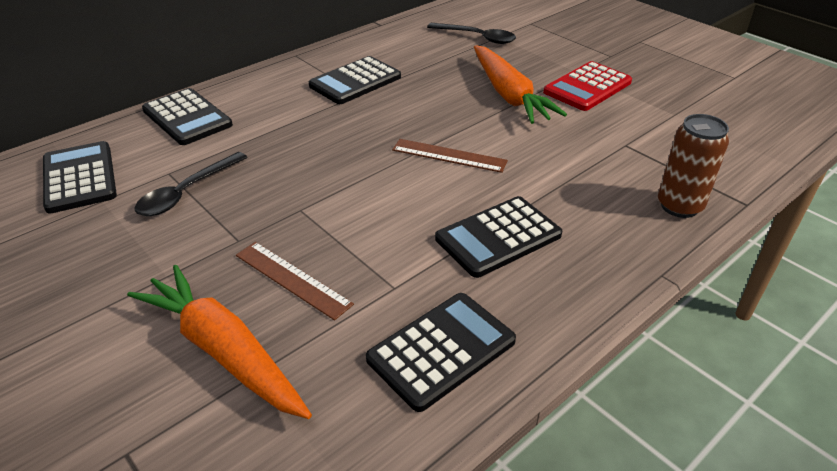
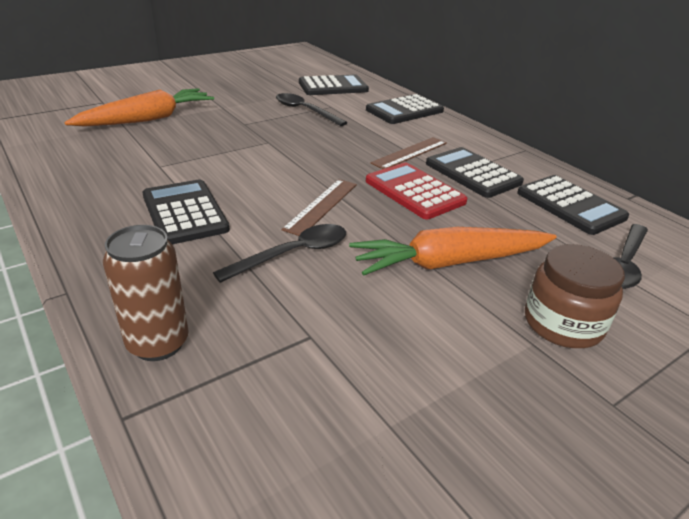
camera: 95 degrees right, 5 degrees down
(292, 279) = (193, 136): brown ruler -> brown ruler (410, 153)
(441, 350) = (86, 175): black calculator -> black calculator (570, 205)
(535, 162) = (293, 254): none -> black spoon
(553, 62) = (563, 323): none -> brown jar
(587, 87) = (479, 340): red calculator -> red calculator (414, 191)

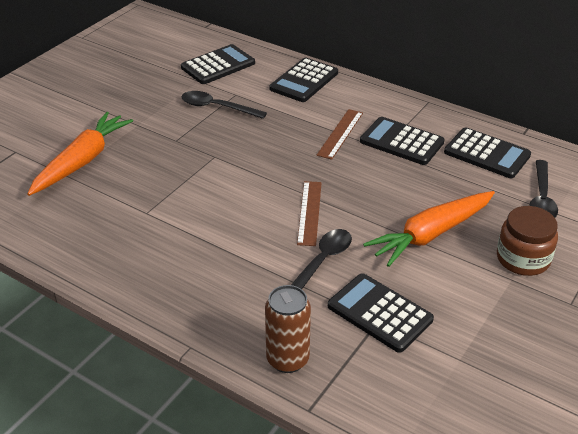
camera: 20 degrees left, 5 degrees up
(184, 213) = (211, 253): black calculator -> black calculator (379, 313)
(414, 191) = (369, 175): red calculator -> none

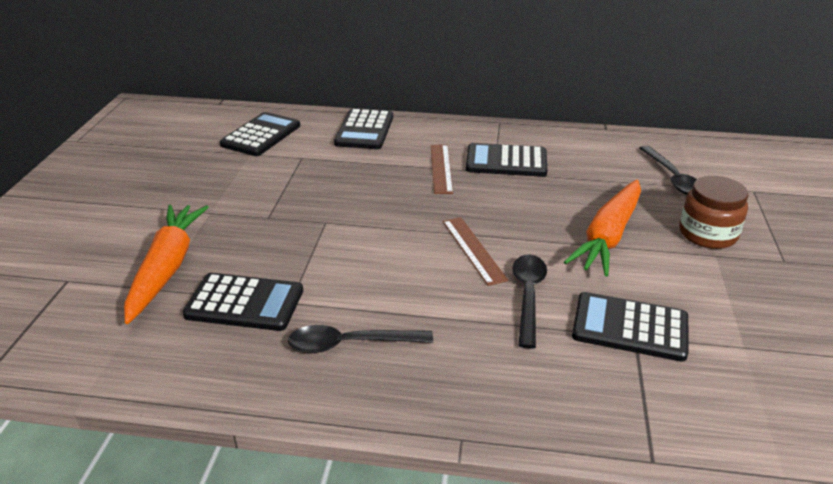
camera: 25 degrees left, 5 degrees down
(217, 107) = (291, 174): black spoon -> black spoon (350, 344)
(287, 359) = (581, 411): brown can -> none
(487, 154) = (591, 153): black calculator -> black calculator (244, 303)

